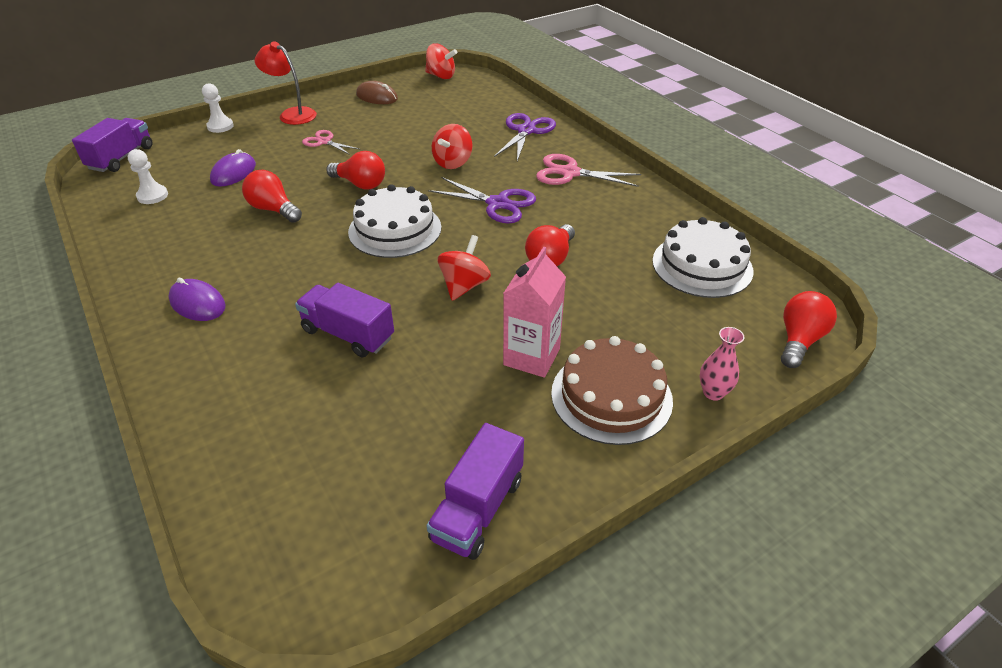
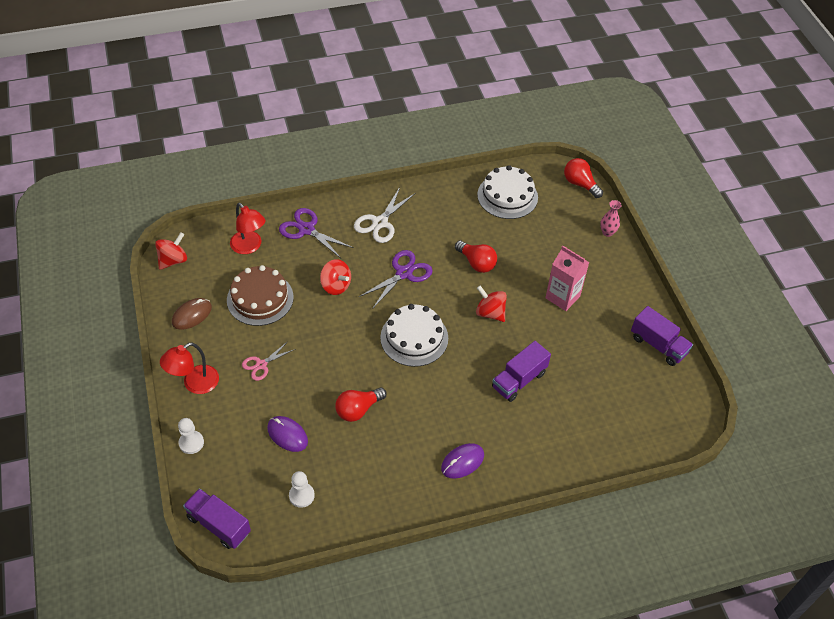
camera: 75 degrees left, 10 degrees up
(360, 184) = (343, 349): red light bulb -> none
(481, 106) = (249, 247): none -> red lamp
(570, 173) = (380, 223): pink scissors -> white scissors
(611, 396) = (600, 273): brown cake -> brown cake (260, 298)

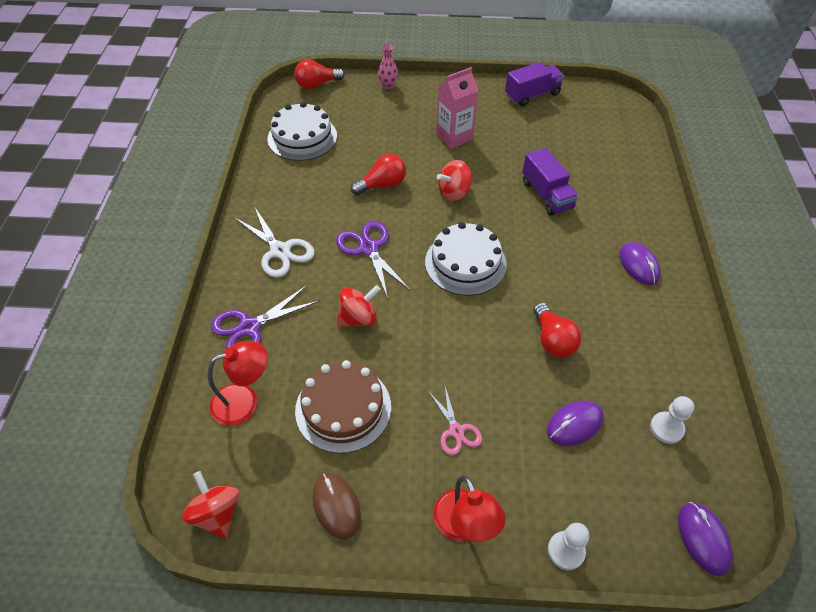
camera: 70 degrees left, 0 degrees up
(219, 525) = (703, 538): purple truck -> purple mouse

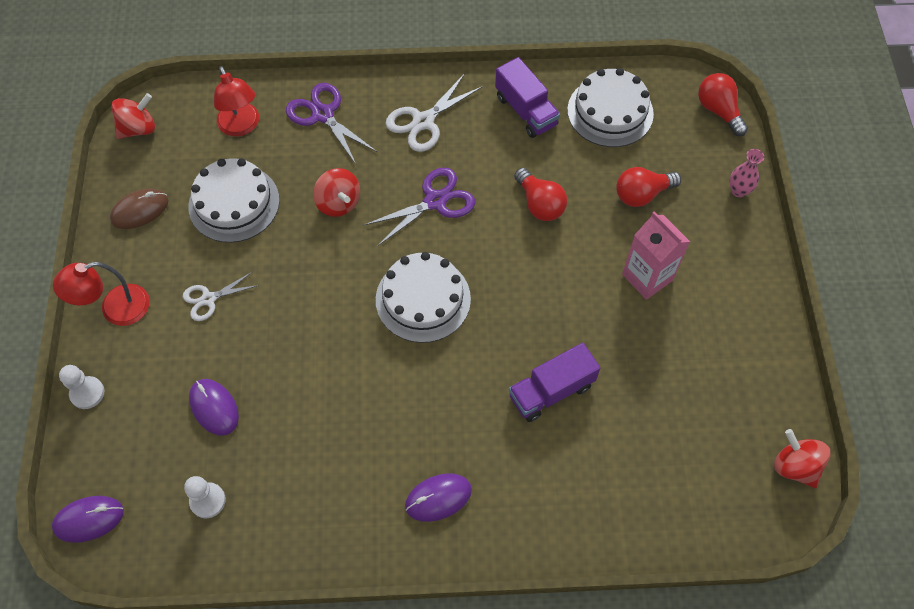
camera: 85 degrees right, 10 degrees up
(343, 408) = (234, 203): brown cake -> white cake
(454, 193) = (538, 282): red spinning top -> red spinning top (794, 466)
(456, 431) = (209, 299): pink scissors -> white scissors
(532, 95) = (767, 377): purple truck -> purple truck (525, 111)
(552, 340) = (318, 390): red light bulb -> red light bulb (642, 194)

